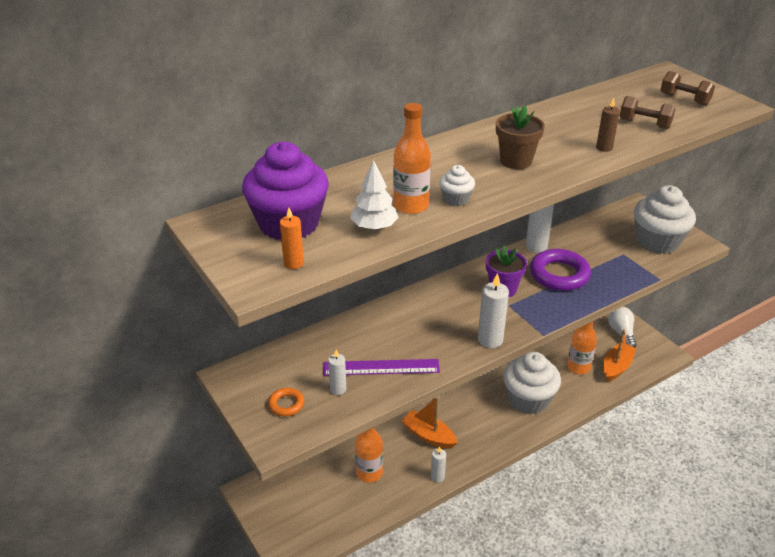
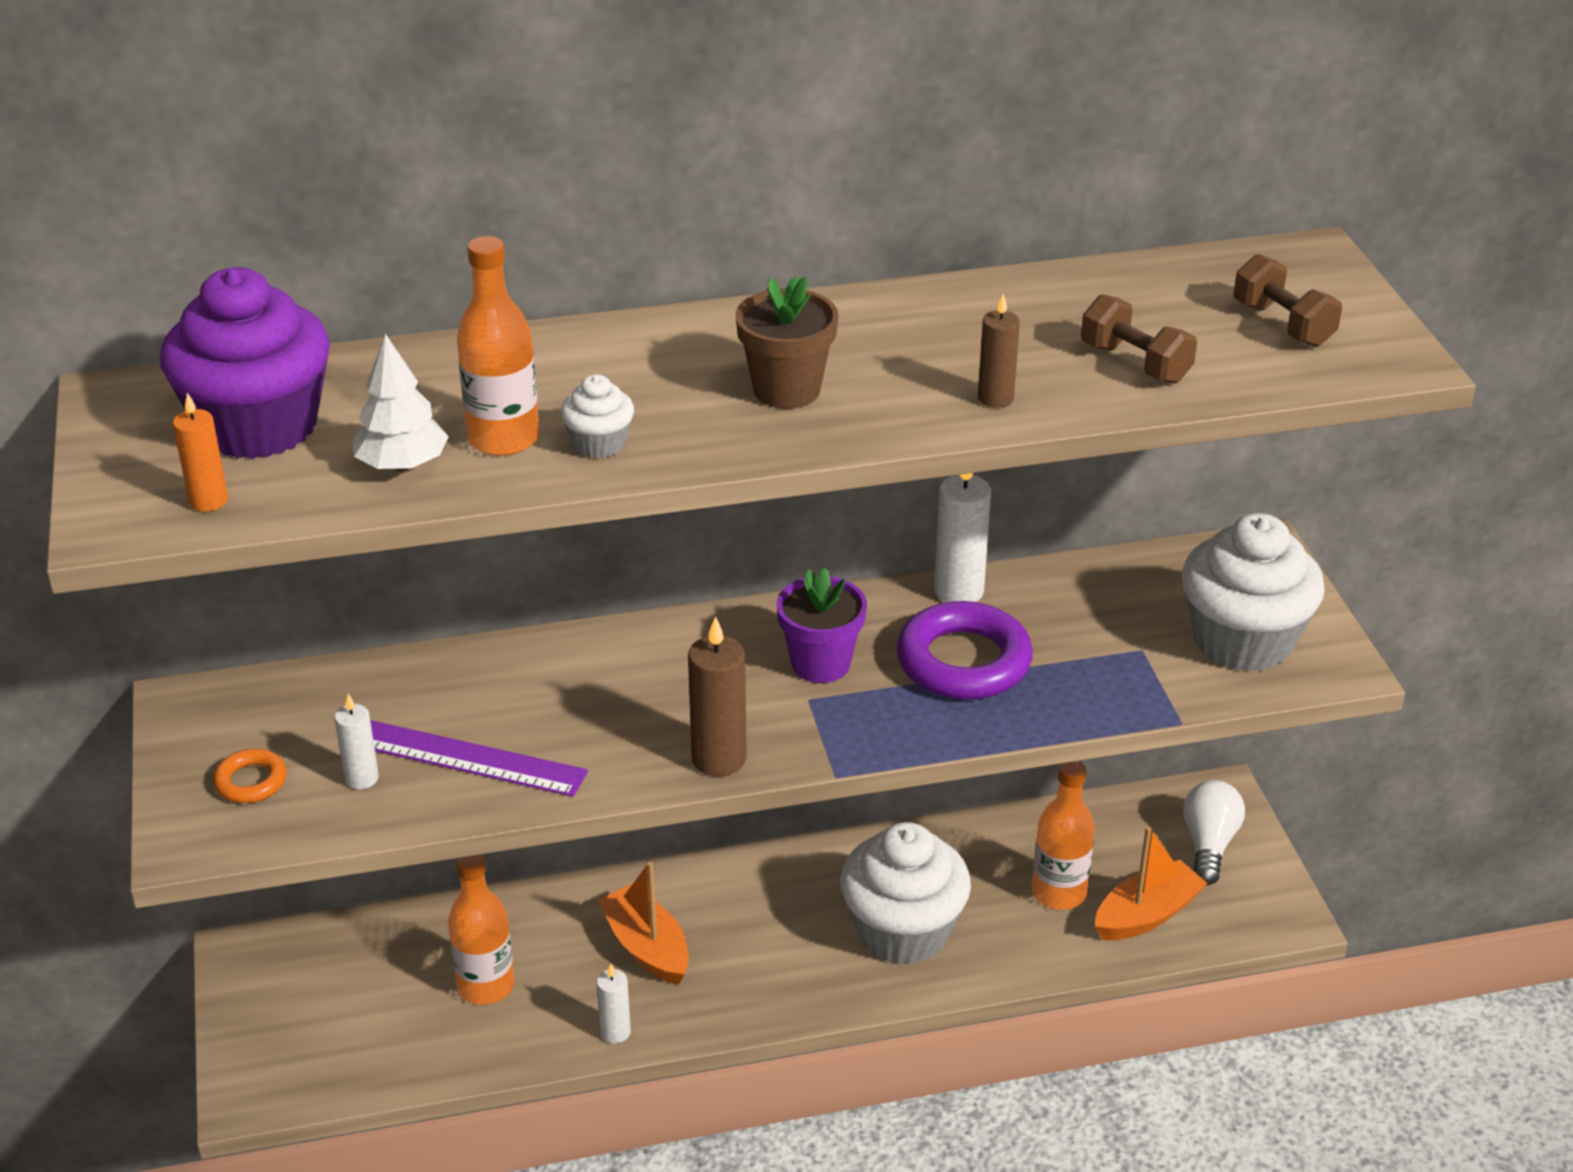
camera: 20 degrees right, 0 degrees up
(490, 340) = (719, 759): white candle -> brown candle

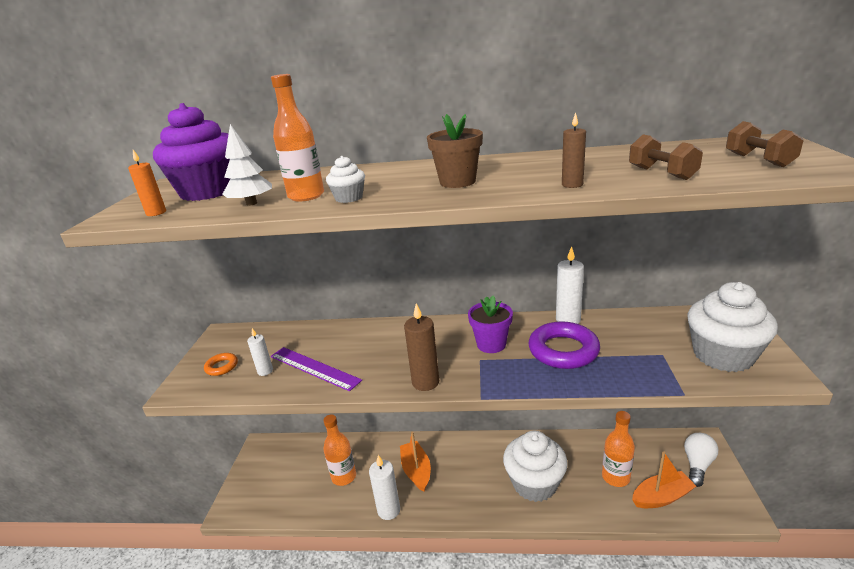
camera: 20 degrees right, 10 degrees down
(615, 1032) = (389, 510): white candle -> white candle, size x1.64

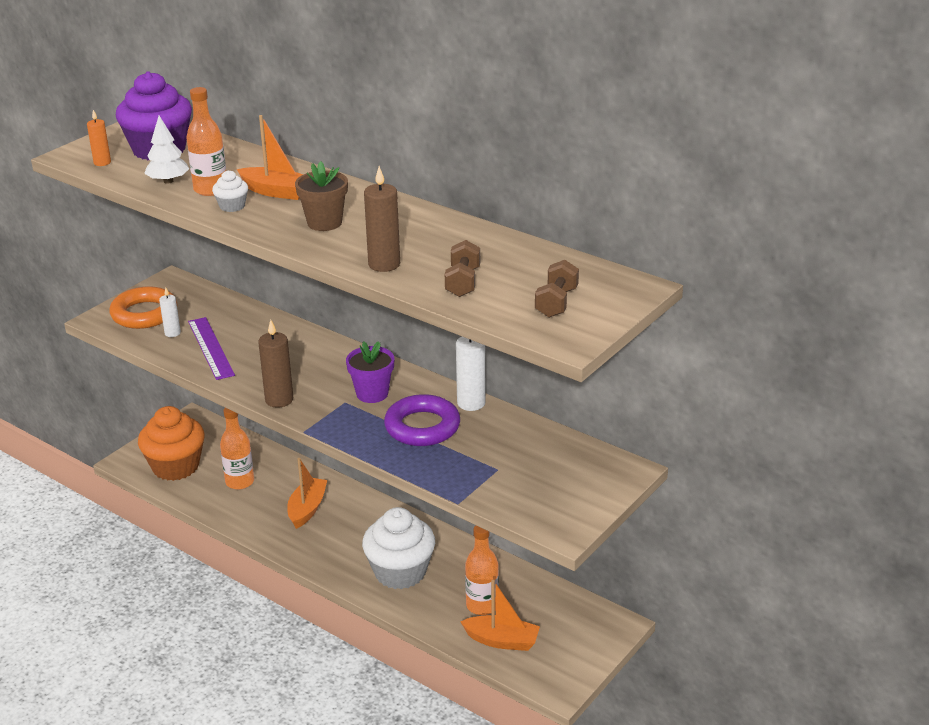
camera: 30 degrees right, 5 degrees up
(222, 367) = (144, 314): orange ring -> orange ring, size x2.00
(278, 491) = (175, 466): none -> orange cupcake
(373, 181) = (276, 192): none -> orange boat
(389, 510) = (251, 527): white candle -> none
(572, 185) = (384, 264): brown candle -> brown candle, size x1.64
(697, 465) = (577, 637): white light bulb -> none
(723, 355) = (545, 494): white cupcake -> none

